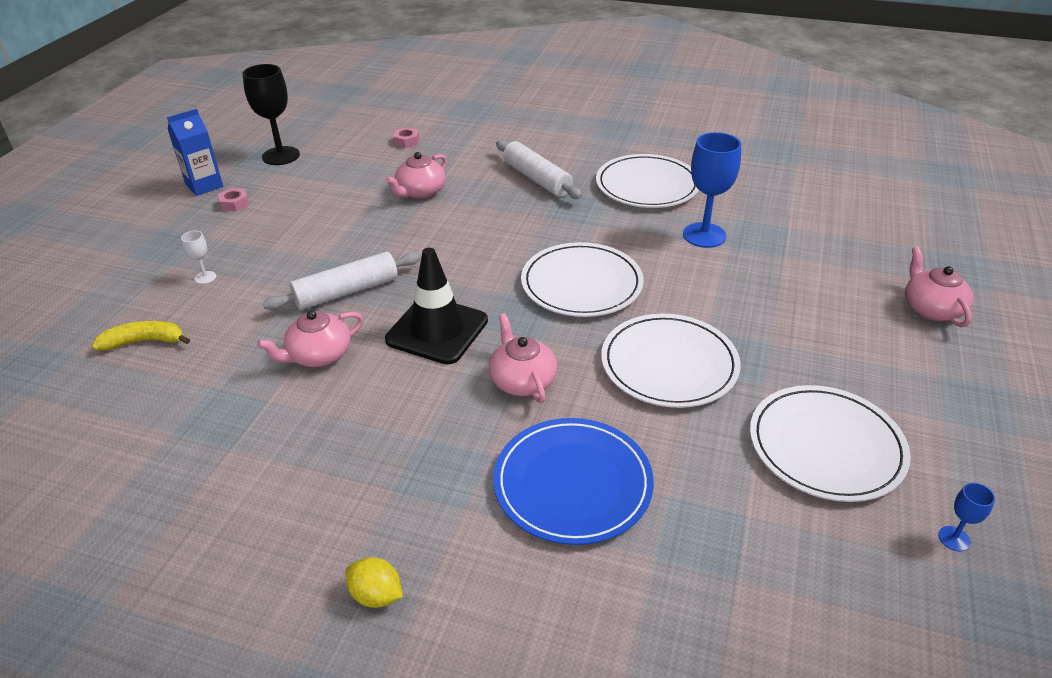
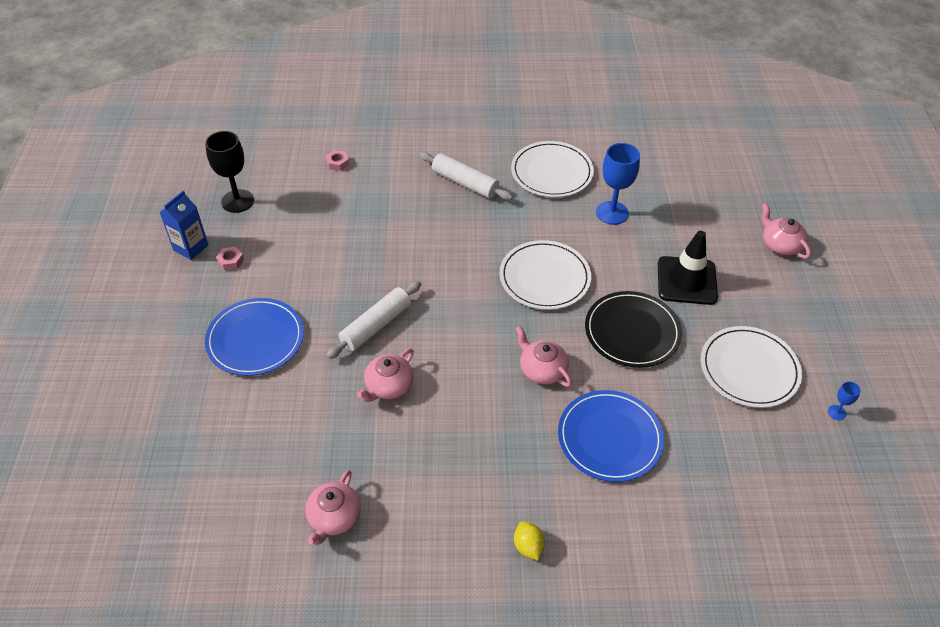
camera: 20 degrees left, 10 degrees up
(145, 342) = (247, 408): yellow banana -> none
(205, 277) = (255, 339): white goblet -> blue plate
(376, 595) = (528, 546): yellow lemon -> yellow lemon turned 60 degrees clockwise
(420, 192) = (379, 216): pink teapot -> pink teapot (334, 517)
(437, 330) = (462, 343): black traffic cone -> black traffic cone (686, 281)
(669, 364) = (632, 332): white plate -> black plate

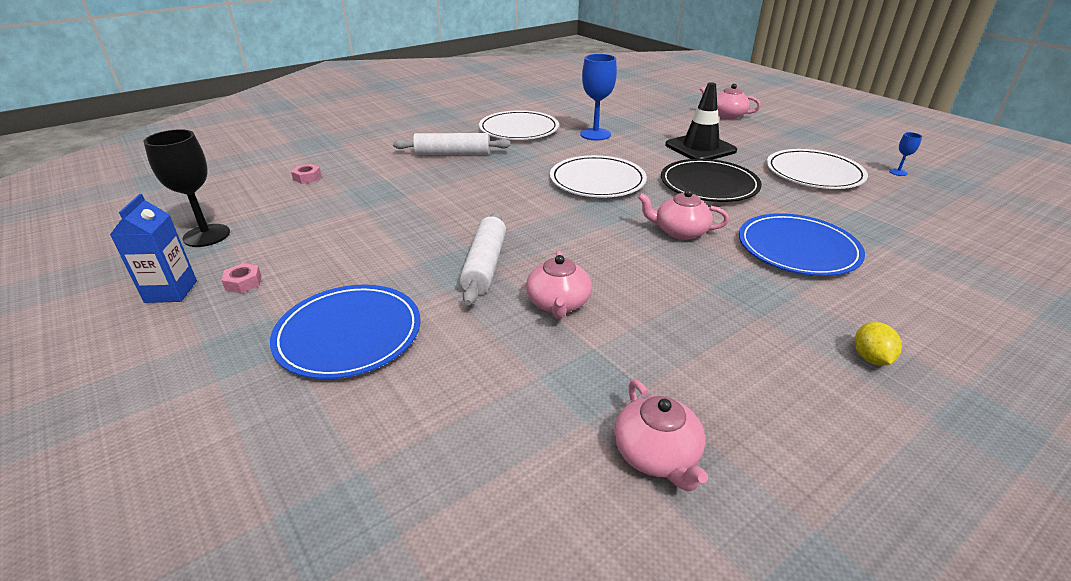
camera: 35 degrees left, 15 degrees down
(528, 546) = (870, 358): yellow lemon -> yellow lemon turned 60 degrees clockwise

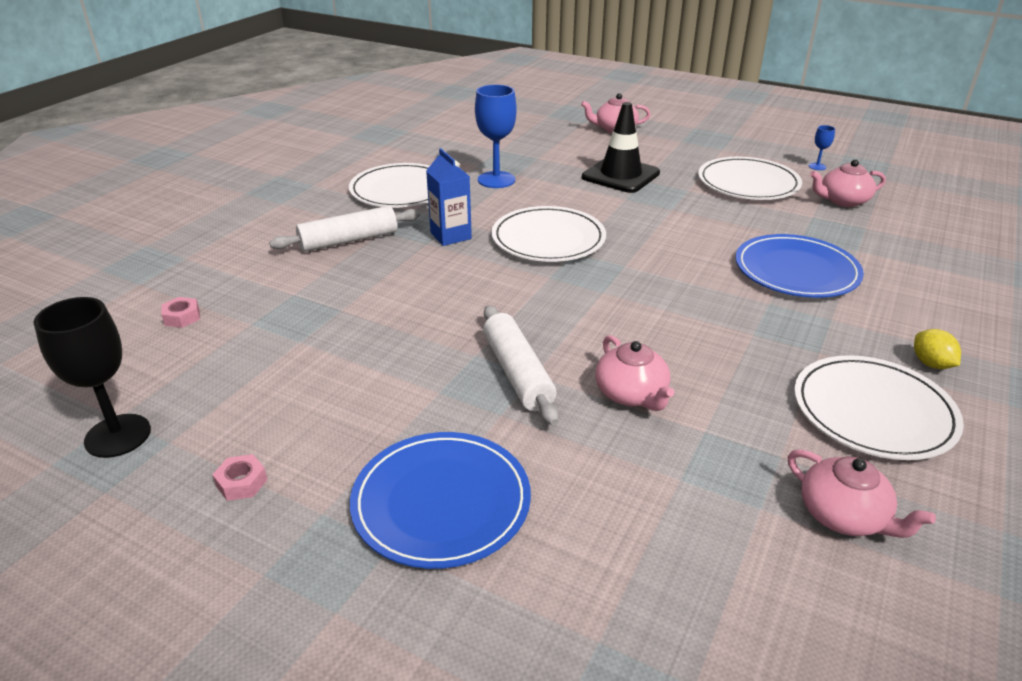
camera: 25 degrees left, 0 degrees up
(171, 291) = (149, 526): blue carton -> blue carton (450, 236)
(679, 232) = (679, 280): pink teapot -> pink teapot (842, 201)
(709, 184) = (663, 218): black plate -> none
(769, 380) = (873, 411): none -> white plate

